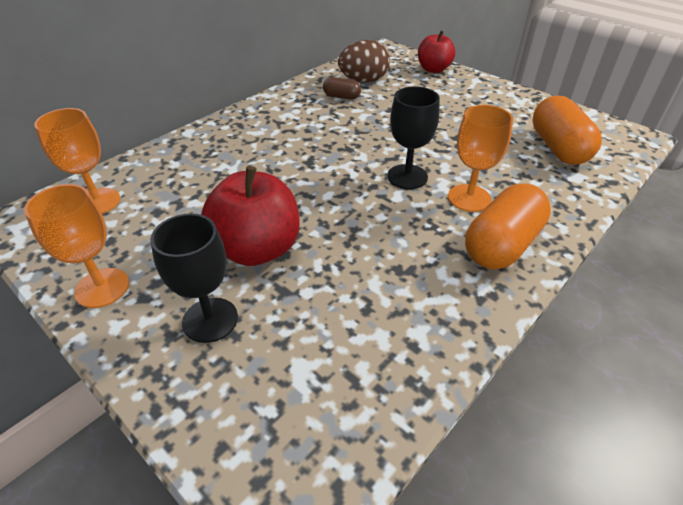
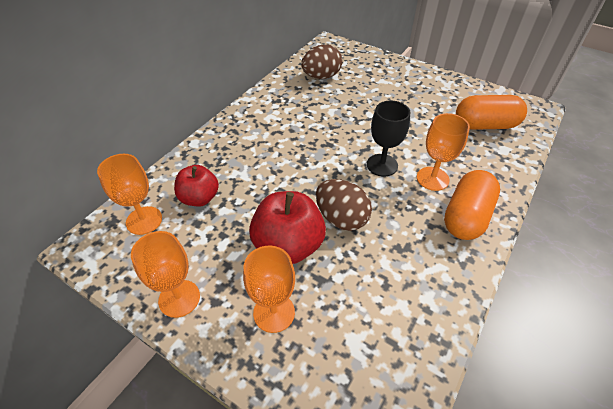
camera: 10 degrees left, 5 degrees up
(210, 320) = (274, 312): black goblet -> orange goblet
(335, 227) = (341, 218): none -> brown egg
(341, 97) = (308, 94): brown capsule -> none
(433, 69) = (373, 60): red apple -> red apple (199, 198)
(558, 148) = (485, 125): orange capsule -> orange capsule turned 75 degrees counterclockwise

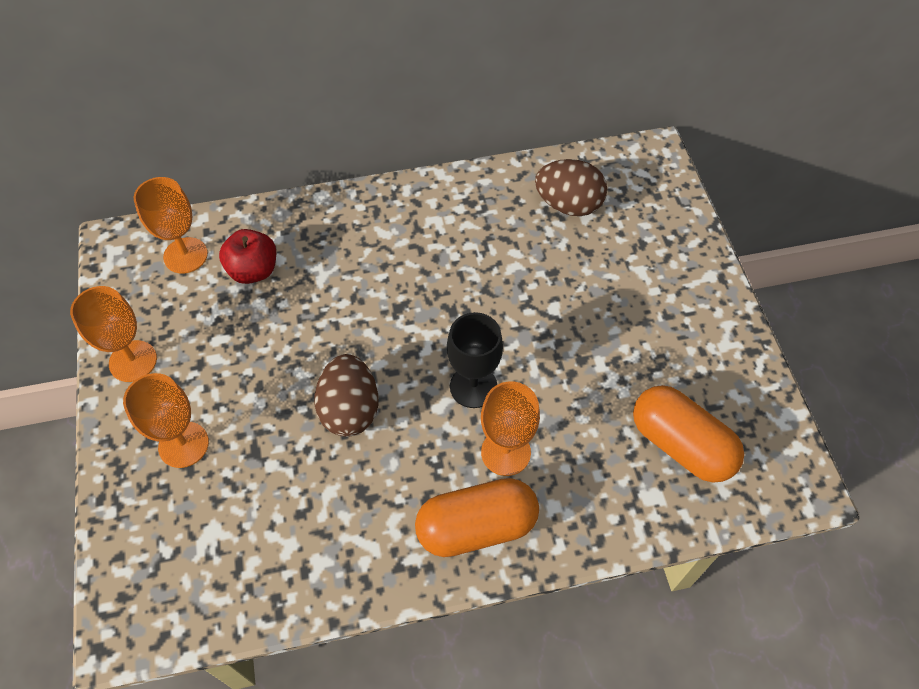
camera: 45 degrees right, 10 degrees up
(288, 246) = (268, 393): red apple -> none

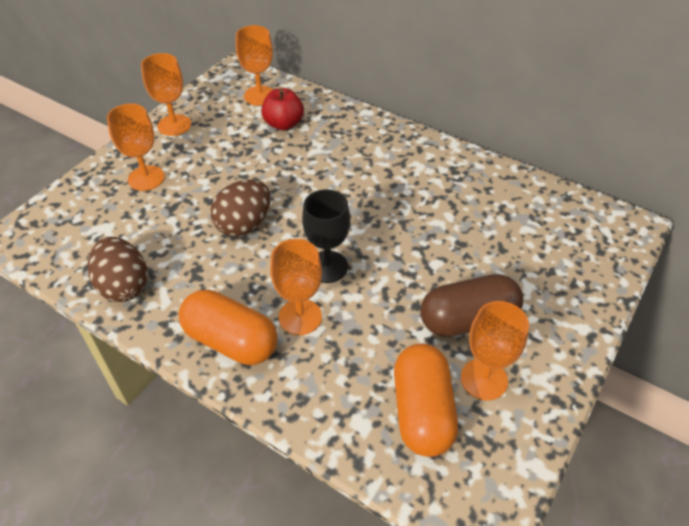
camera: 45 degrees right, 10 degrees down
(568, 205) = (522, 214): brown egg -> brown egg (124, 286)
(630, 338) = (468, 320): none -> brown capsule
(692, 379) = (484, 379): none -> orange goblet

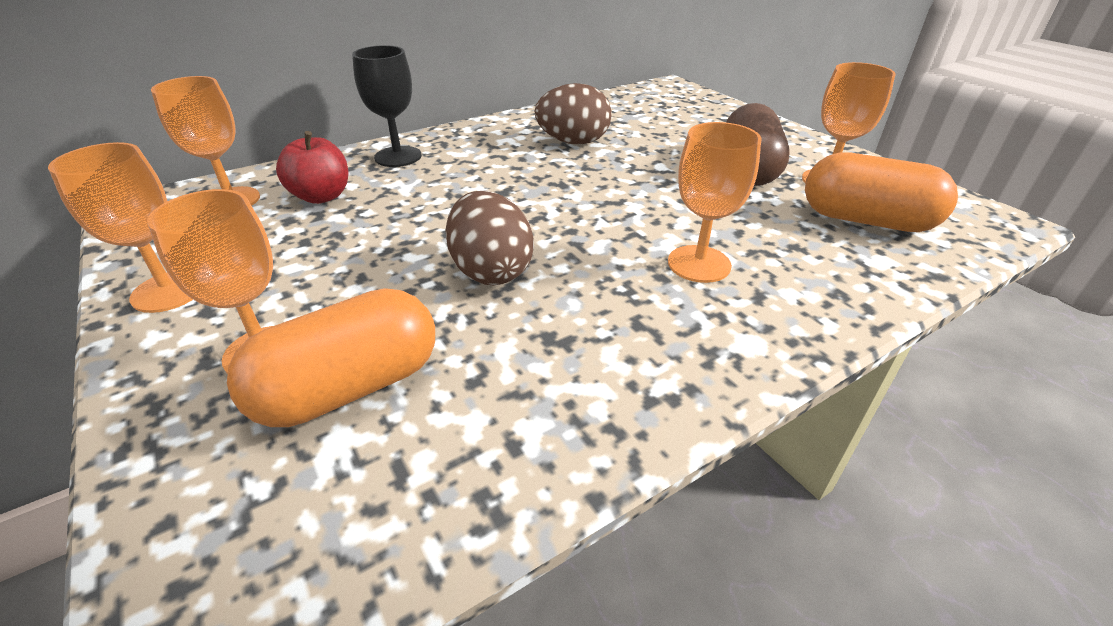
camera: 65 degrees left, 10 degrees down
(124, 286) = (527, 438): brown egg -> brown egg (573, 142)
(231, 341) = (719, 332): orange capsule -> orange capsule (350, 388)
(327, 267) = (623, 226): black goblet -> black goblet (398, 157)

